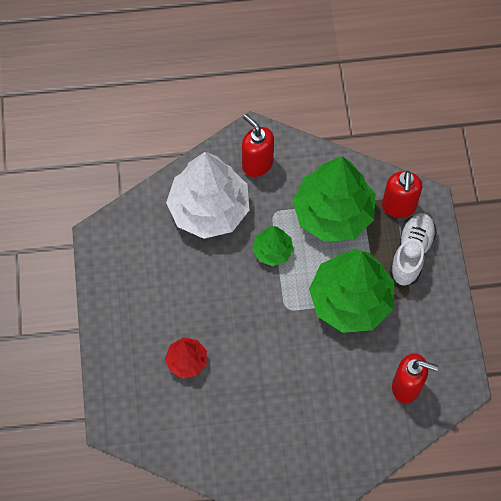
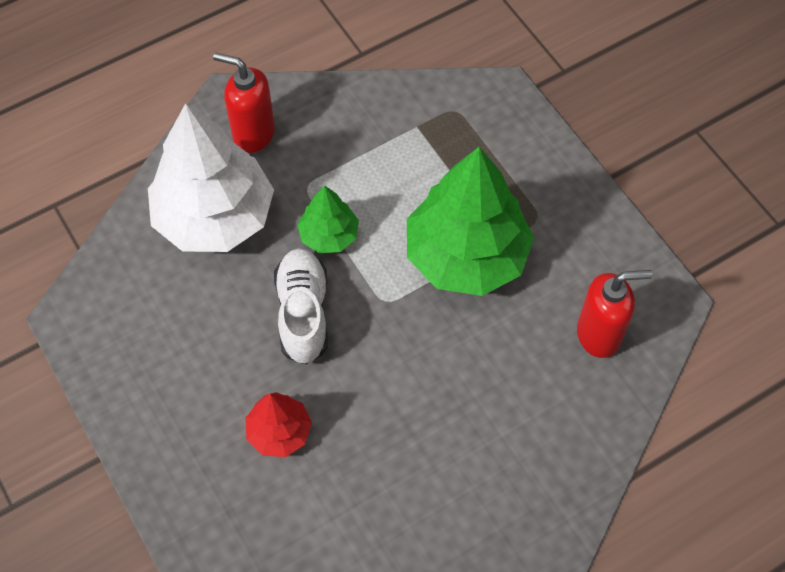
camera: 25 degrees left, 5 degrees down
(333, 213) = (386, 155): green tree -> none
(398, 207) = (468, 114): red soap dispenser -> none
(411, 253) = (514, 164): white shoe -> white shoe (303, 313)

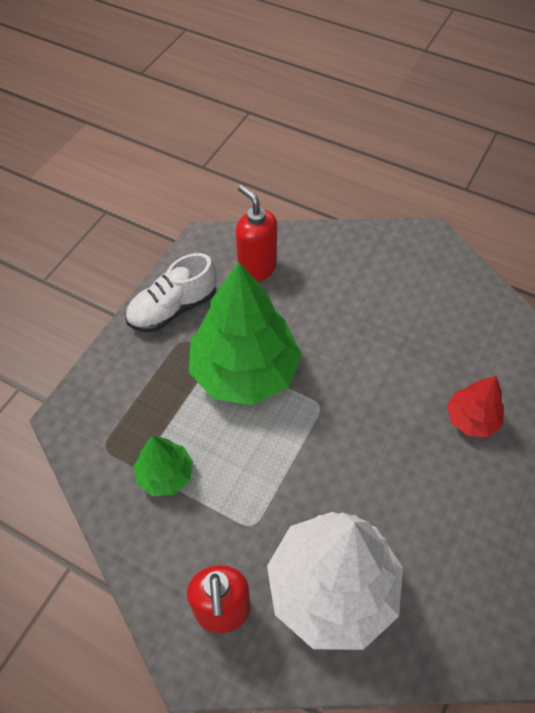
camera: 120 degrees left, 5 degrees down
(303, 313) = (370, 457): white shoe -> white shoe (173, 309)
(329, 235) = (289, 478): green tree -> green tree (165, 474)

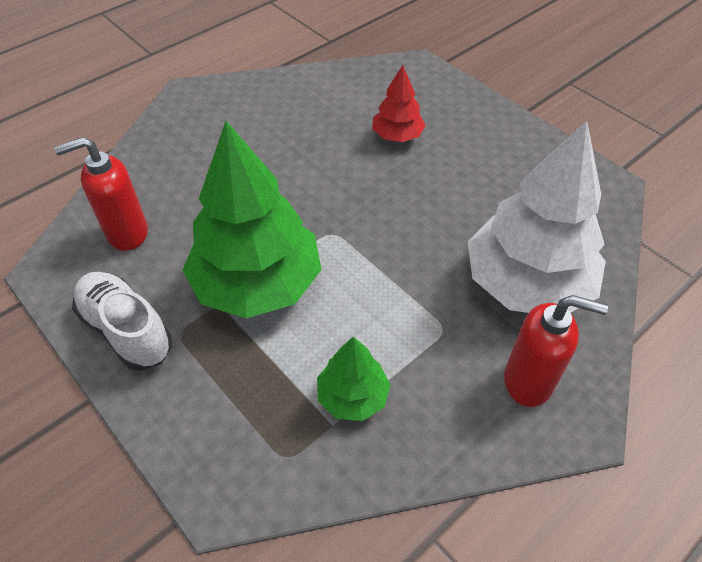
camera: 70 degrees left, 5 degrees down
(173, 309) = (126, 330): white shoe -> white shoe turned 150 degrees clockwise

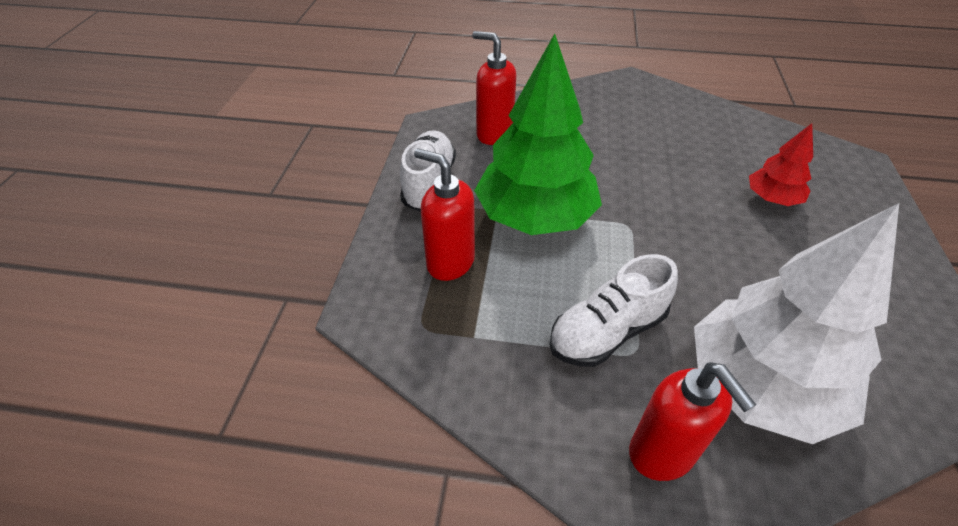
camera: 50 degrees right, 5 degrees down
(239, 384) = (450, 262): none -> red soap dispenser
(353, 396) = (509, 333): green tree -> none
(412, 331) = (607, 332): none -> white shoe

